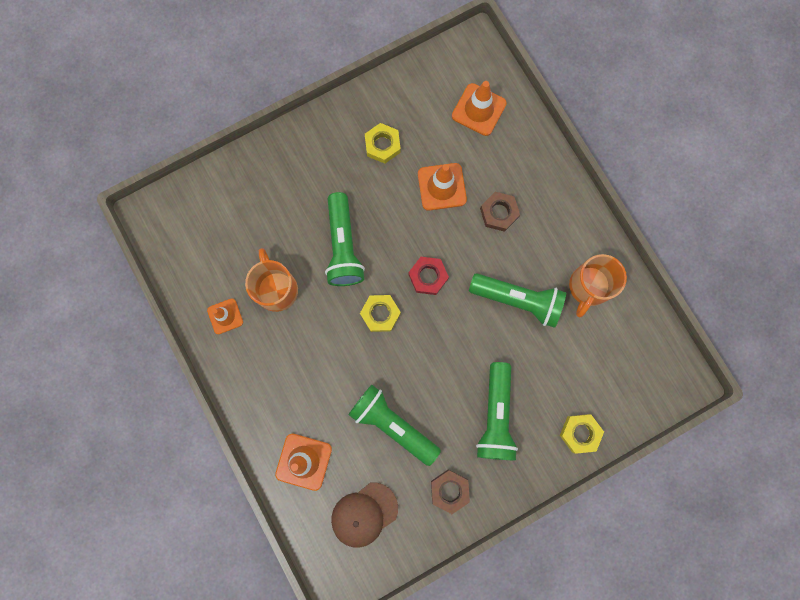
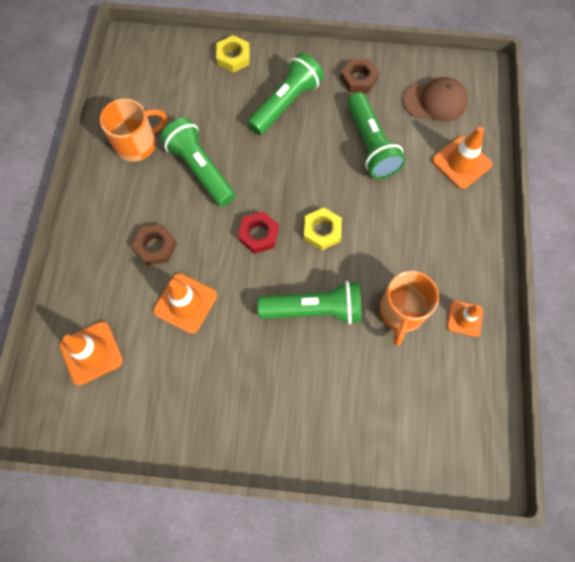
camera: 145 degrees left, 10 degrees down
(343, 246) = (314, 309): green flashlight -> green flashlight turned 60 degrees clockwise
(382, 145) = (208, 382): yellow nut -> none

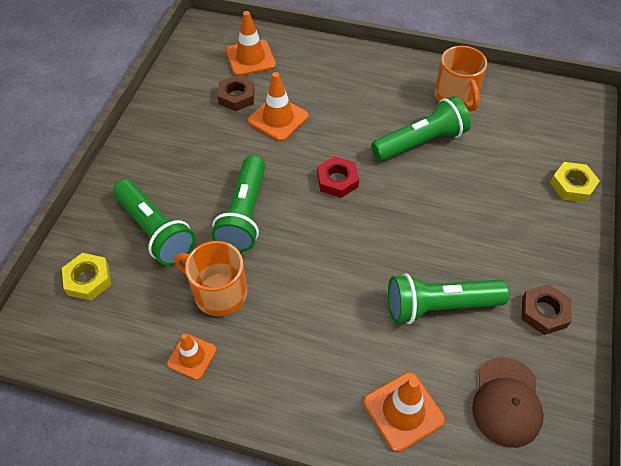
camera: 100 degrees right, 15 degrees down
(156, 246) = (339, 103): brown nut -> brown nut (236, 96)
(286, 103) = (504, 227): green flashlight -> green flashlight (155, 231)
(322, 231) = (331, 235): yellow nut -> yellow nut (88, 279)

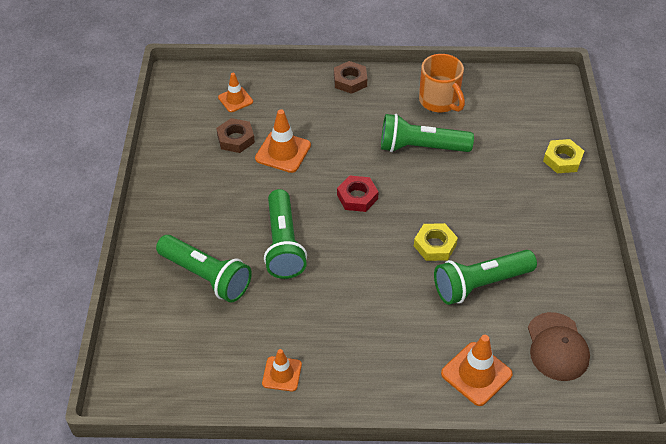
camera: 15 degrees left, 5 degrees down
(88, 279) = (161, 332): yellow nut -> yellow nut (435, 245)
(218, 293) = (285, 316): orange mug -> none
(250, 58) = (235, 99): orange traffic cone -> orange traffic cone, size x0.65
(420, 142) = (421, 148): green flashlight -> green flashlight turned 135 degrees counterclockwise
(544, 312) = (567, 270): brown nut -> brown nut (350, 81)

